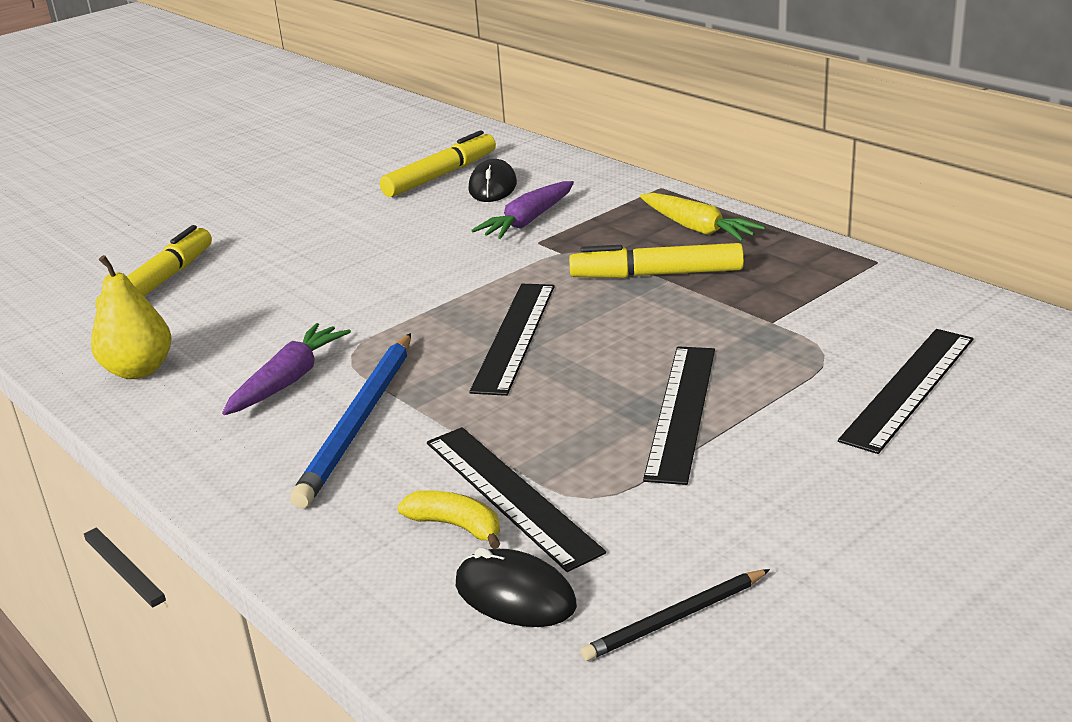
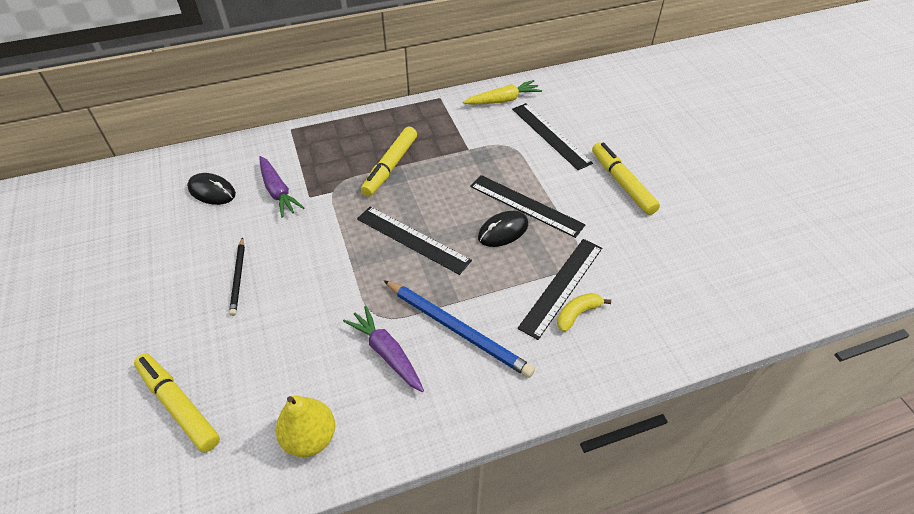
camera: 70 degrees left, 20 degrees up
(440, 175) = (165, 209): yellow marker -> yellow marker (622, 183)
(510, 495) = (562, 286): black ruler -> black ruler turned 45 degrees counterclockwise
(515, 595) = (639, 308): black mouse -> black mouse (503, 231)
(675, 619) = (674, 262): black pencil -> black pencil (238, 277)
(697, 228) = (353, 135): yellow carrot -> yellow carrot (503, 100)

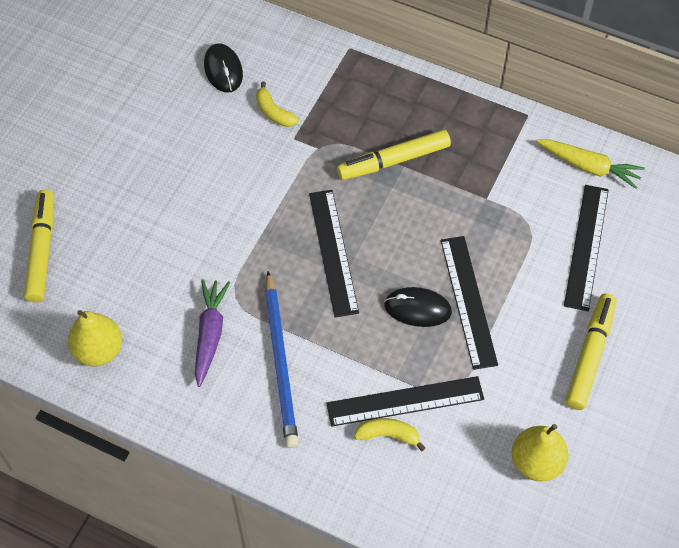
camera: 45 degrees right, 10 degrees up
(238, 277) = (169, 175): black pencil -> none
(278, 191) = (274, 112): purple carrot -> yellow banana
(671, 257) = (536, 462): none -> yellow pear

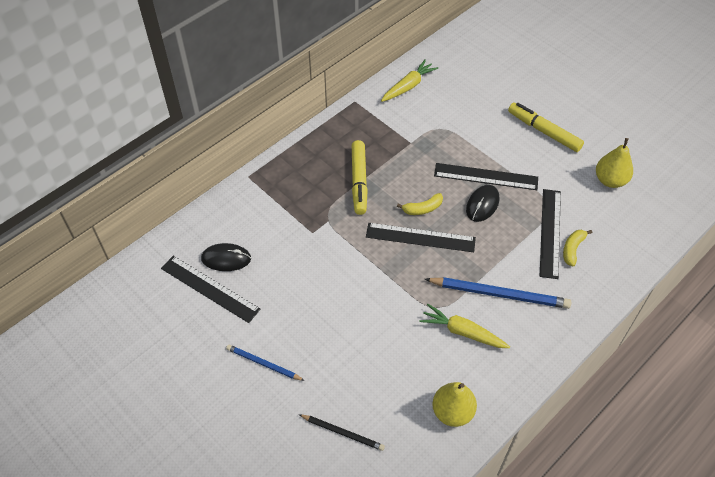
camera: 70 degrees left, 5 degrees down
(42, 250) = (343, 433): yellow marker -> black pencil
(102, 151) = (263, 364): none -> blue pencil
(210, 334) = (462, 332): purple carrot -> yellow carrot
(274, 112) = (283, 238): yellow banana -> yellow banana (422, 209)
(586, 246) = (466, 107): black ruler -> black ruler (210, 288)

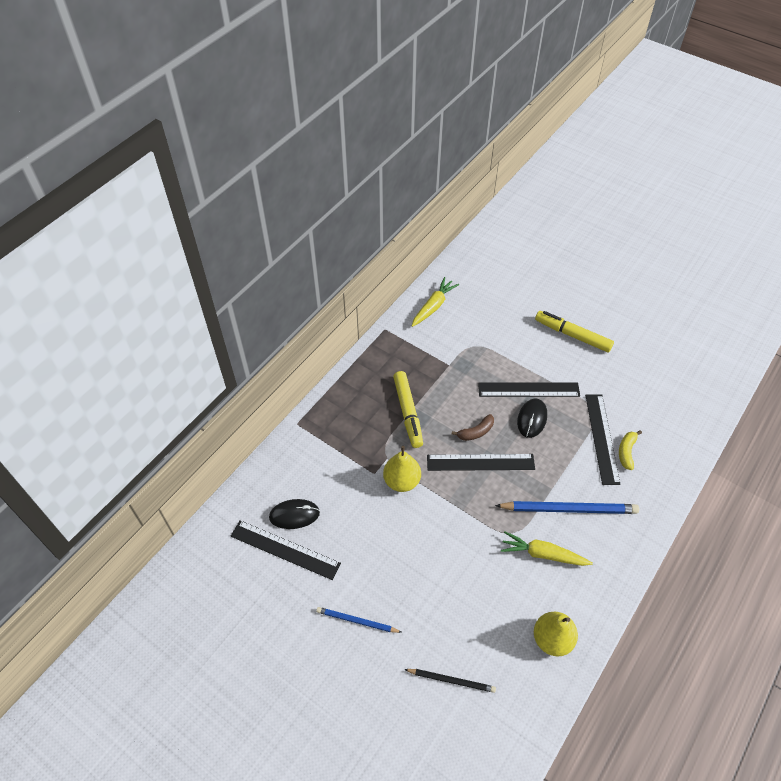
camera: 10 degrees left, 0 degrees up
(422, 209) = (476, 432): yellow banana -> brown banana
(610, 180) = (645, 376): yellow pear -> yellow pear (402, 481)

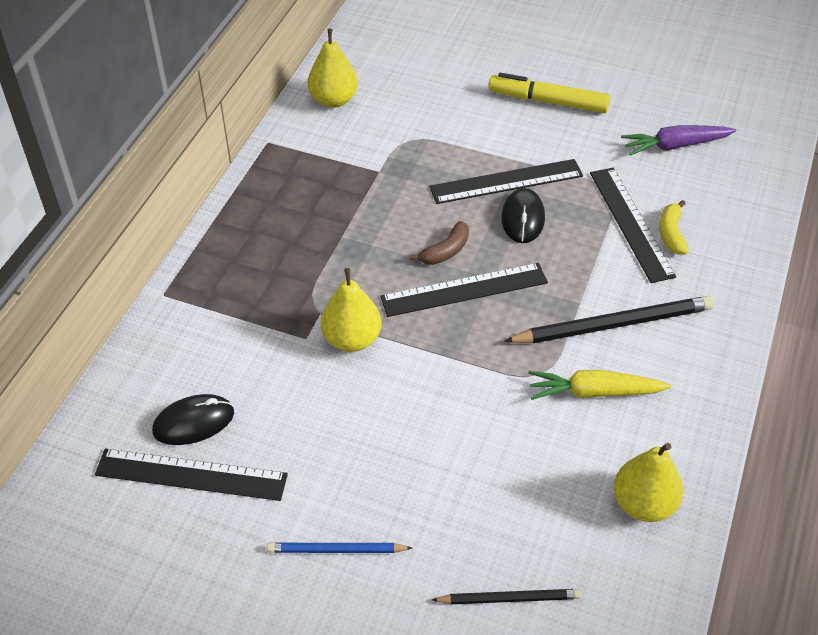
camera: 15 degrees left, 5 degrees down
(408, 412) = (335, 245): yellow marker -> none
(433, 306) = (333, 100): yellow carrot -> yellow pear
(569, 509) = (613, 324): blue pencil -> black pencil
(648, 386) = (675, 145): none -> purple carrot

